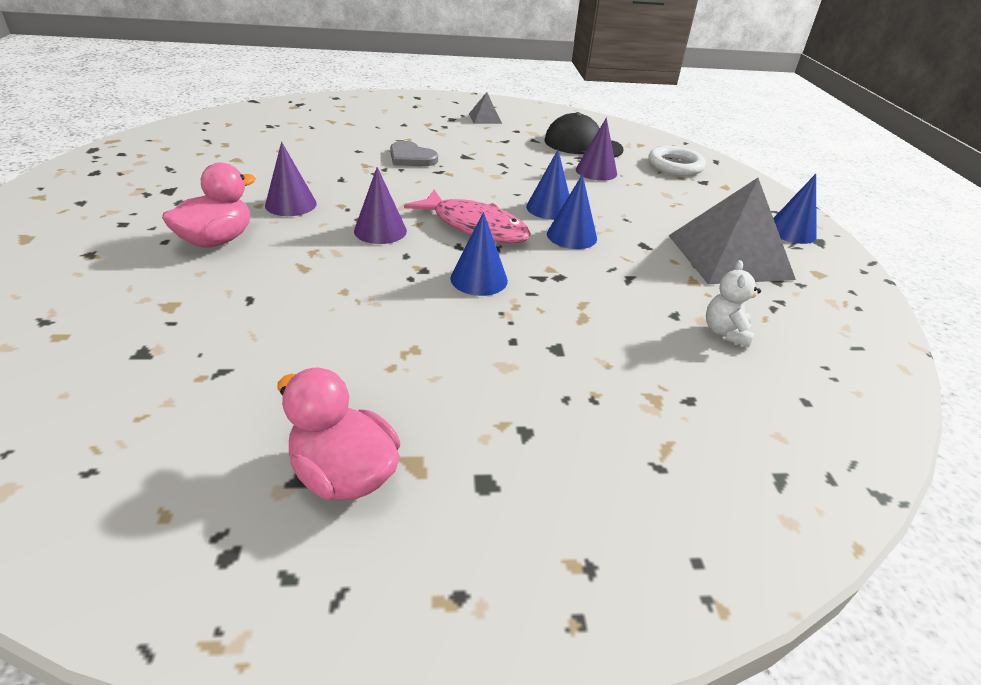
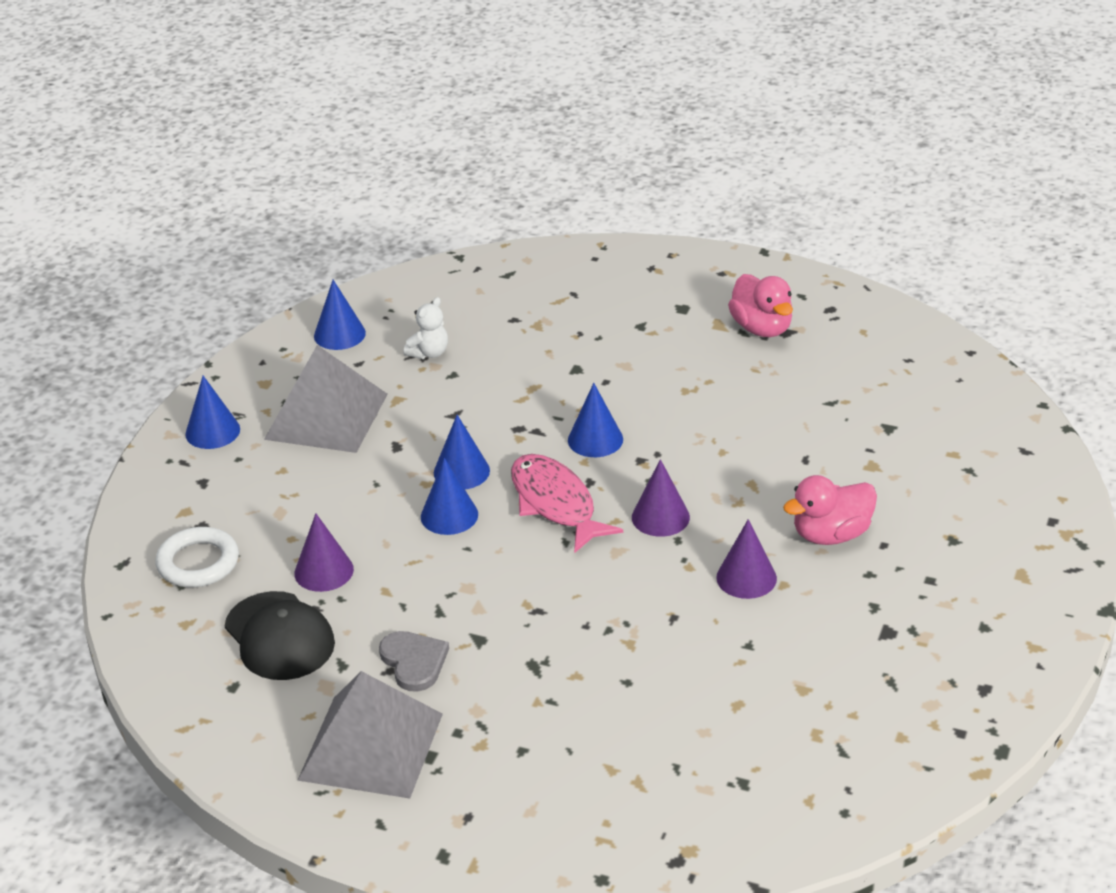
camera: 150 degrees left, 0 degrees up
(411, 157) = (558, 649): grey heart -> grey heart (414, 662)
(485, 118) = (371, 746): grey pyramid -> grey pyramid, size x2.25
(835, 334) = (339, 334): none -> blue cone

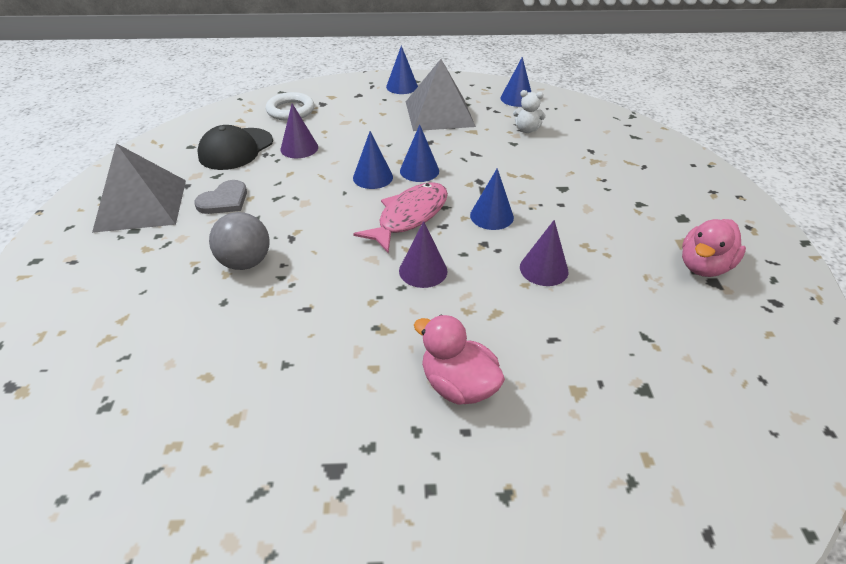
camera: 65 degrees right, 5 degrees up
(564, 655) = (245, 262): none -> grey ball
(746, 578) = (372, 340): purple cone -> purple cone (544, 269)

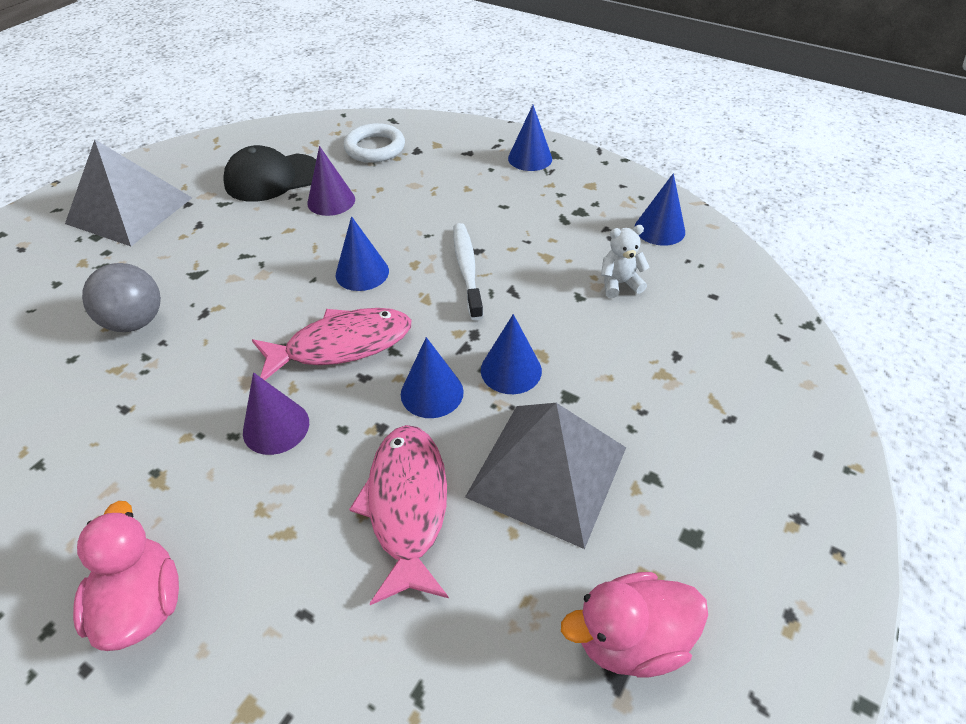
camera: 35 degrees right, 5 degrees up
(224, 200) = (197, 237): grey heart -> none
(419, 170) = (421, 286): blue cone -> blue cone (511, 370)
(435, 153) = (467, 269): none -> white toothbrush
(439, 113) = (532, 214): grey pyramid -> grey pyramid (547, 471)
(526, 130) = (619, 283): white teddy bear -> white teddy bear turned 120 degrees clockwise
(544, 269) = (407, 506): purple cone -> pink fish

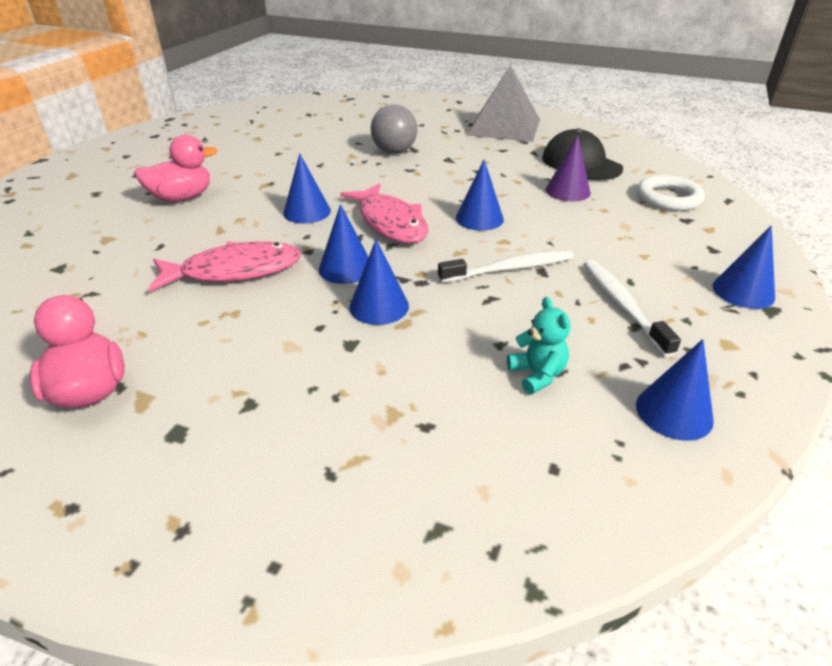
camera: 80 degrees right, 10 degrees down
(276, 427) = (307, 212): purple cone -> blue cone
(537, 219) = (622, 305): none -> white toothbrush
(547, 471) = (261, 335): grey pyramid -> none
(619, 283) = (537, 375): white teddy bear -> turquoise teddy bear

